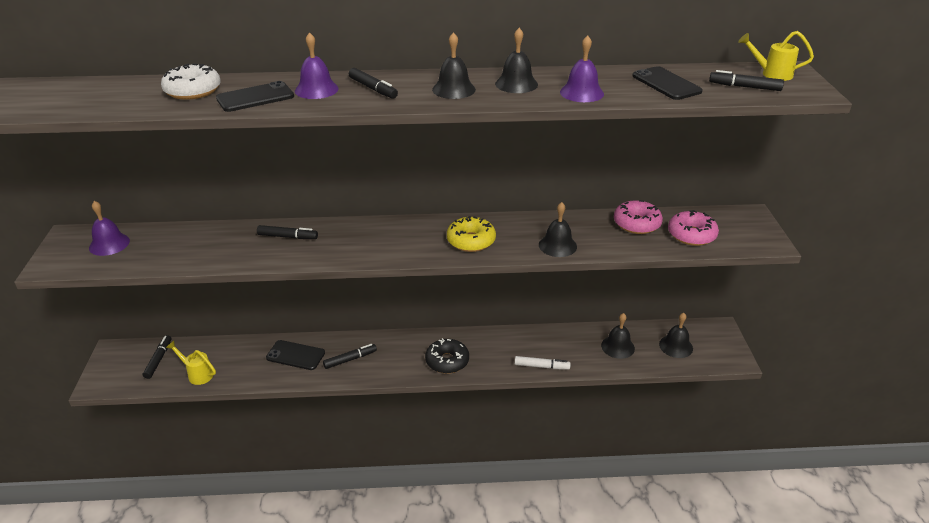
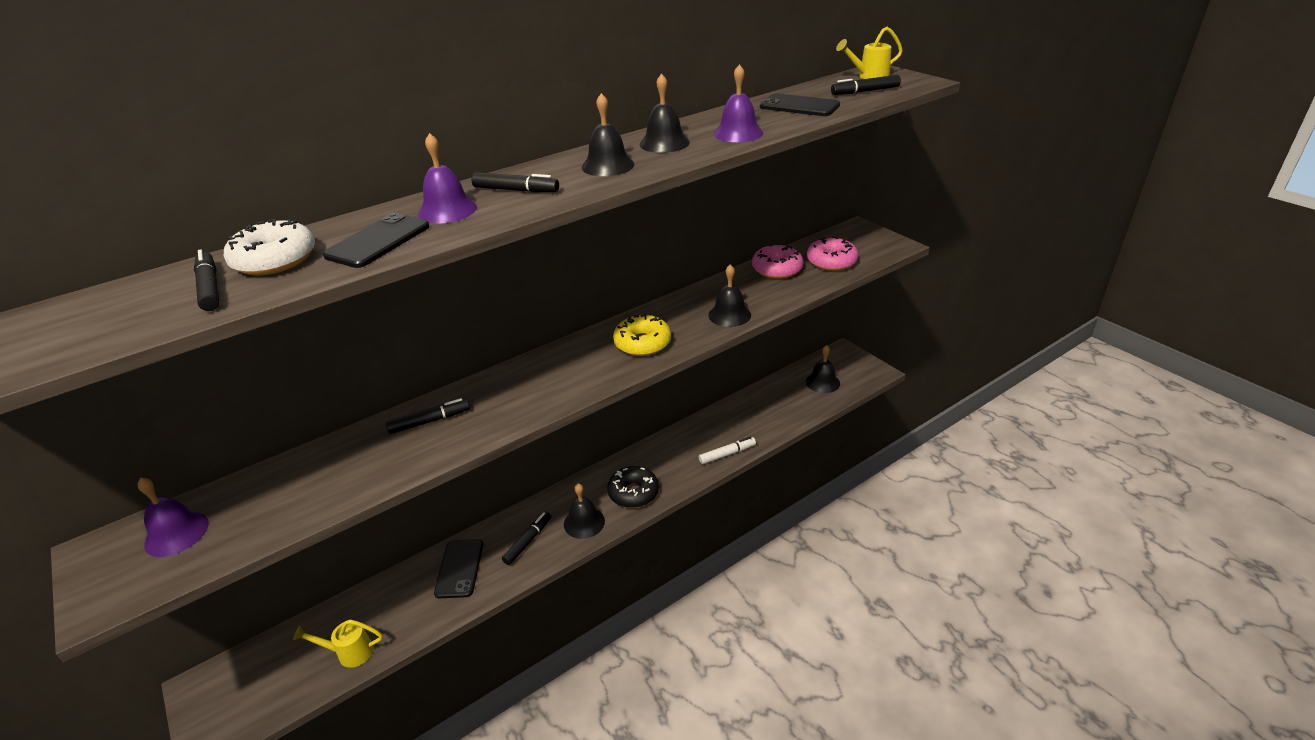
camera: 30 degrees left, 0 degrees up
(159, 360) = (278, 663): black marker -> black marker (210, 288)
(295, 355) = (459, 568): black phone -> black phone turned 75 degrees counterclockwise
(617, 347) = (776, 405): black bell -> black bell (584, 522)

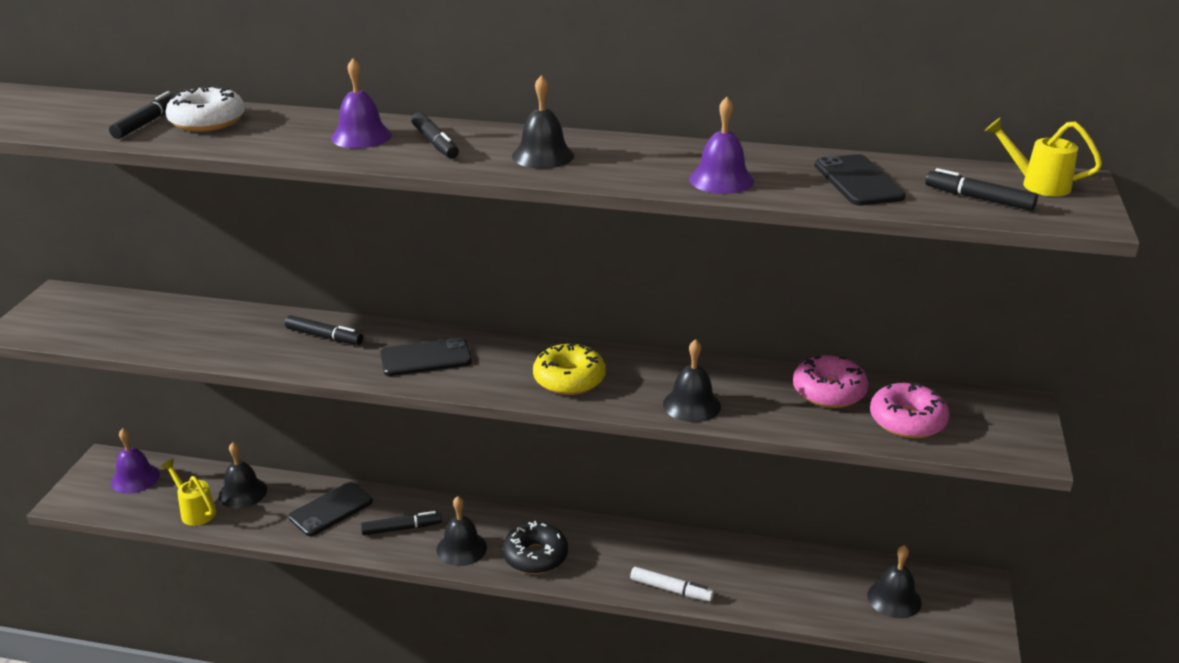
camera: 45 degrees right, 5 degrees down
(176, 533) = (100, 313): purple bell -> purple bell (135, 478)
(378, 241) = (277, 138): black phone -> black phone (426, 358)
(664, 143) = (636, 158): black bell -> black bell (242, 492)

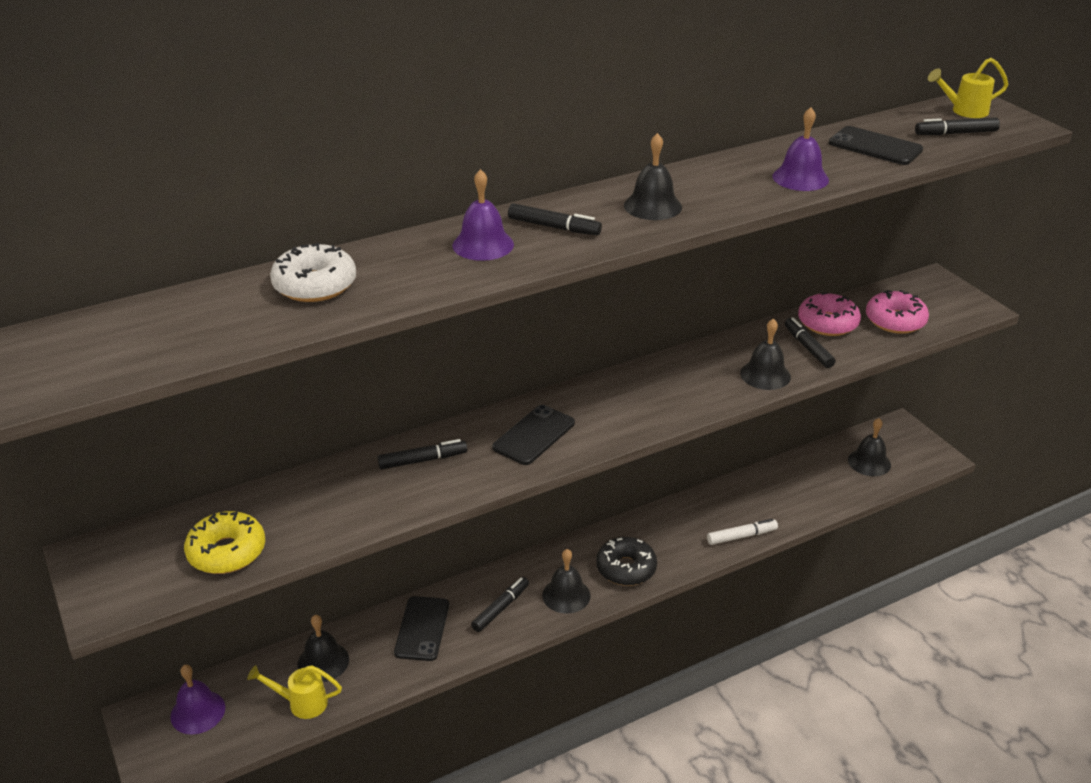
camera: 40 degrees left, 5 degrees up
(147, 123) = (258, 310): black marker -> black marker (808, 348)
(569, 379) = (661, 398): yellow donut -> yellow donut (227, 552)

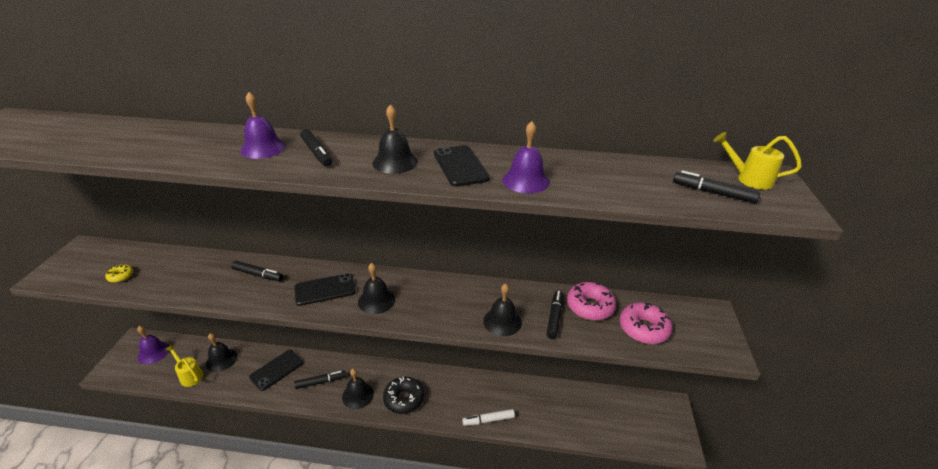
camera: 35 degrees right, 0 degrees up
(227, 552) = (121, 276): yellow donut -> yellow donut, size x0.52
(315, 285) = (151, 137): white donut -> none
(741, 536) = (488, 420): white marker -> white marker turned 150 degrees clockwise
(869, 462) = (623, 419): black bell -> black bell (376, 300)
(875, 147) = (623, 179): black phone -> black phone (460, 166)

